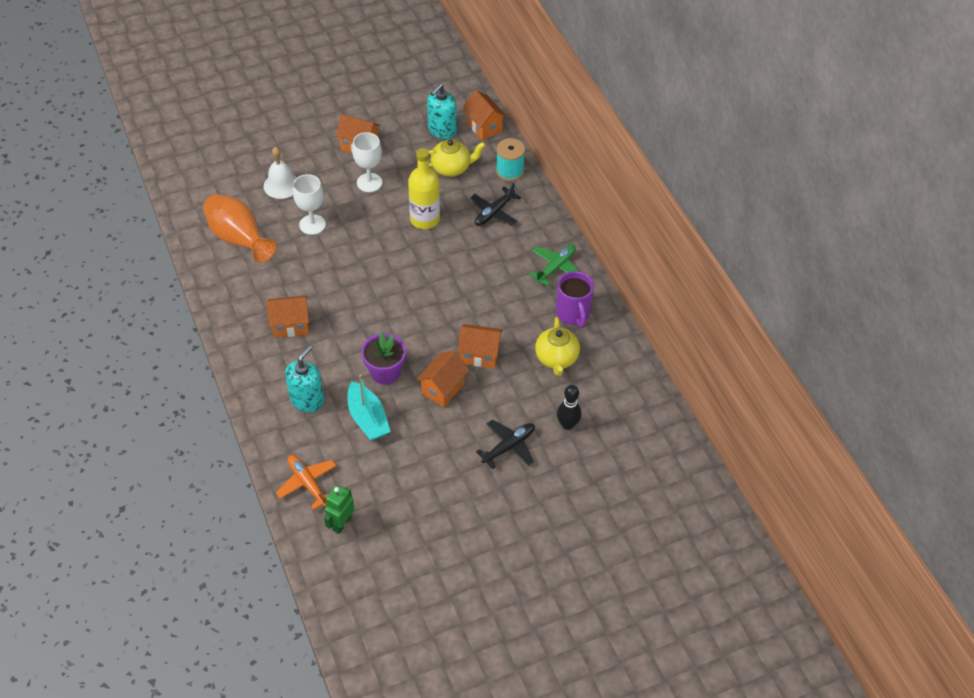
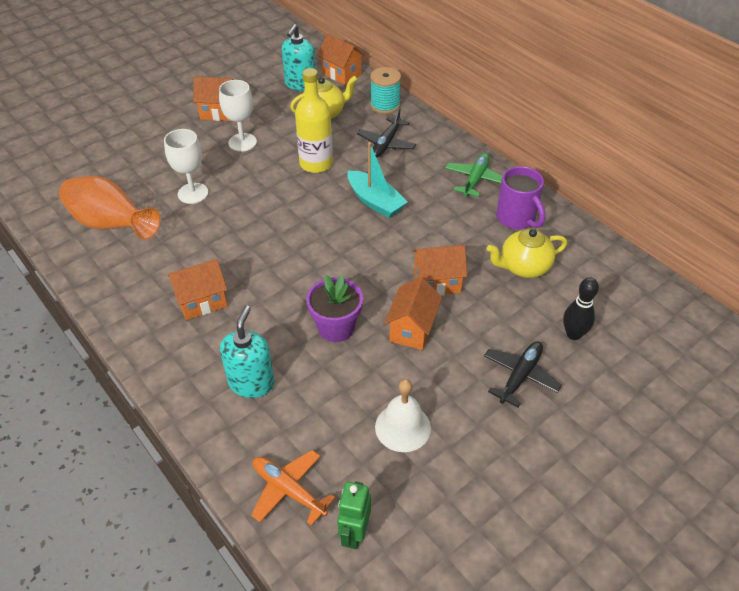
camera: 15 degrees left, 5 degrees down
(281, 185) = (145, 163): white bell -> white bell (403, 427)
(367, 418) = (336, 386): turquoise boat -> turquoise boat (375, 202)
(556, 359) = (523, 267): yellow teapot -> yellow teapot turned 90 degrees clockwise

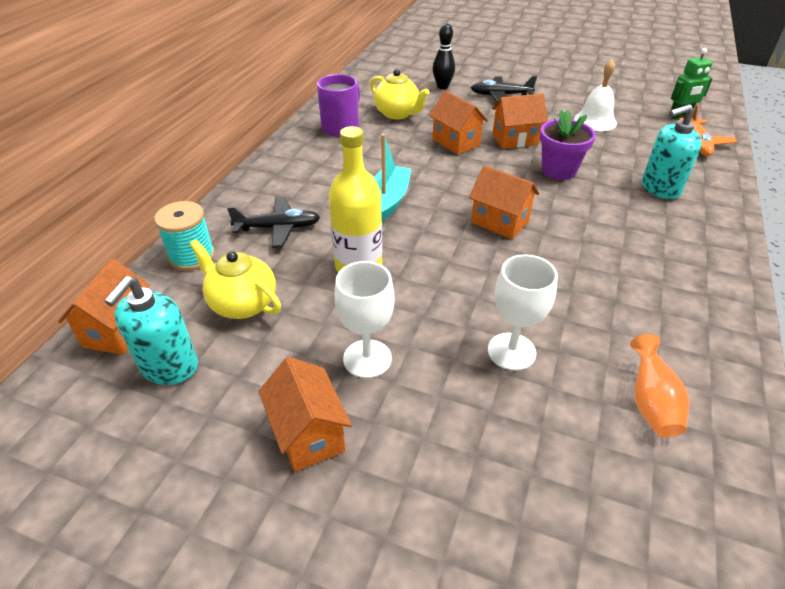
camera: 120 degrees left, 5 degrees down
(111, 225) = (650, 403): orange vase -> orange vase, size x0.56
(202, 302) = (636, 253): orange house -> orange house (500, 222)
(300, 84) = (169, 367): turquoise soap dispenser -> turquoise soap dispenser turned 120 degrees clockwise
(475, 179) = (301, 158): green plane -> none

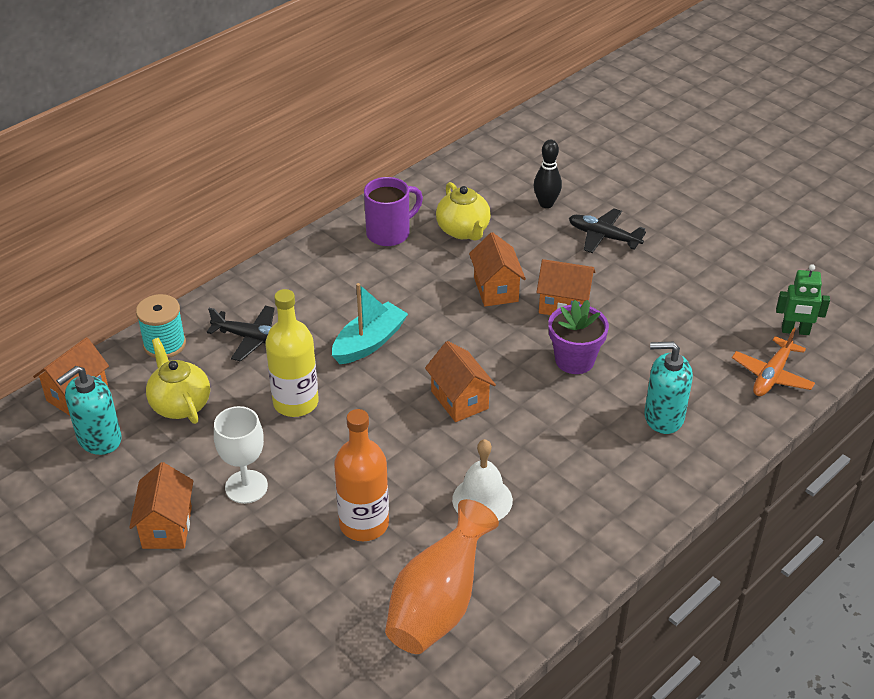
camera: 25 degrees right, 0 degrees up
(511, 351) = (364, 523): white goblet -> orange bottle
(595, 121) = (681, 307): white bell -> white bell (482, 499)
(650, 403) = (438, 604): orange vase -> orange vase, size x1.79

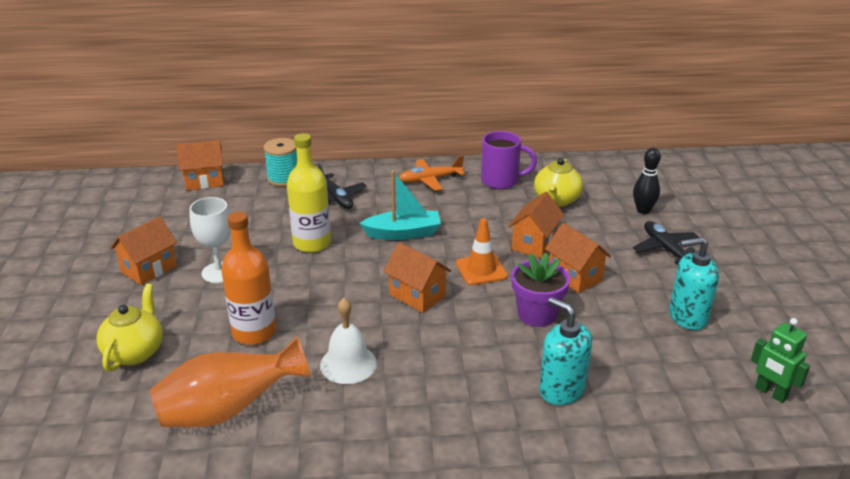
camera: 40 degrees right, 10 degrees down
(99, 439) = (183, 207): turquoise soap dispenser -> turquoise soap dispenser (687, 316)
(180, 404) = (248, 211): yellow teapot -> yellow teapot (135, 352)
(459, 400) = (417, 295): orange house -> orange house turned 60 degrees counterclockwise
(482, 342) = (481, 270): none -> orange traffic cone
(771, 375) = (703, 413): orange plane -> orange plane (430, 180)

